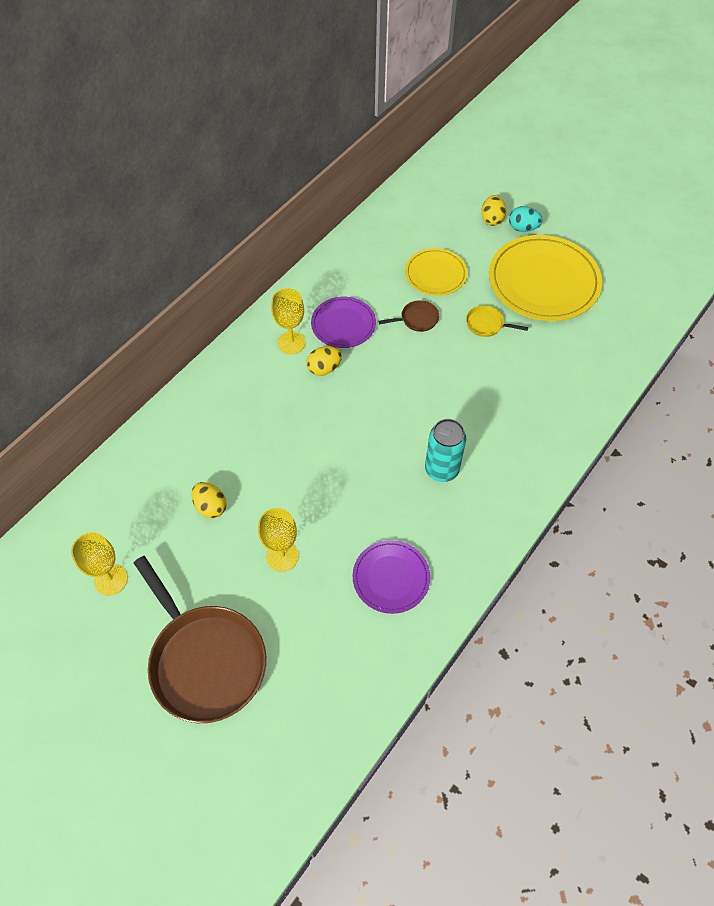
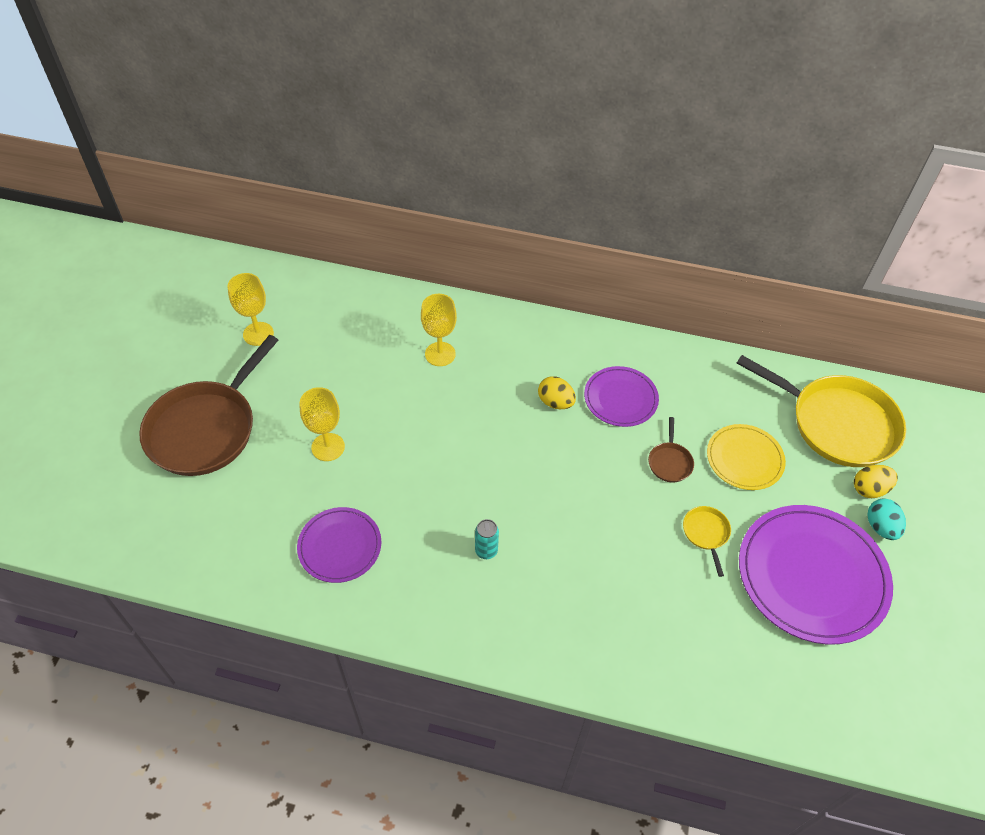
camera: 65 degrees right, 5 degrees down
(210, 506) = (356, 373): yellow egg -> none
(291, 343) = (571, 364): yellow goblet -> yellow goblet (440, 354)
(417, 319) = (670, 462): brown pan -> brown pan turned 45 degrees clockwise
(432, 209) = (838, 424): none -> yellow pan
(441, 470) = (486, 551): turquoise can -> turquoise can, size x0.57
(543, 281) = (812, 575): yellow plate -> purple plate

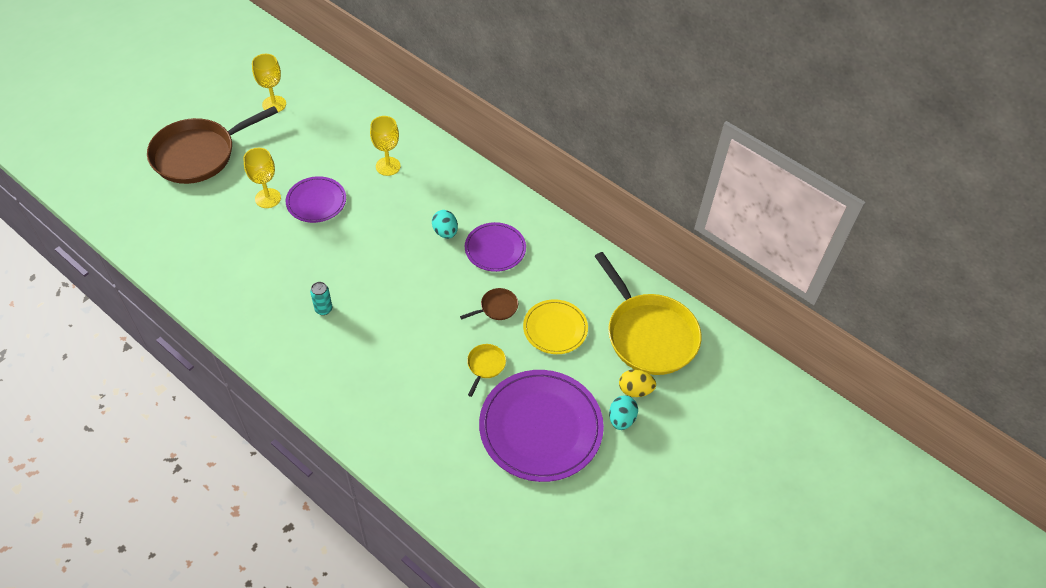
camera: 25 degrees right, 0 degrees up
(340, 546) = (231, 265): purple plate -> purple plate (316, 201)
(555, 402) = (445, 232): yellow egg -> turquoise egg
(670, 462) = (497, 307): brown pan -> brown pan turned 150 degrees counterclockwise

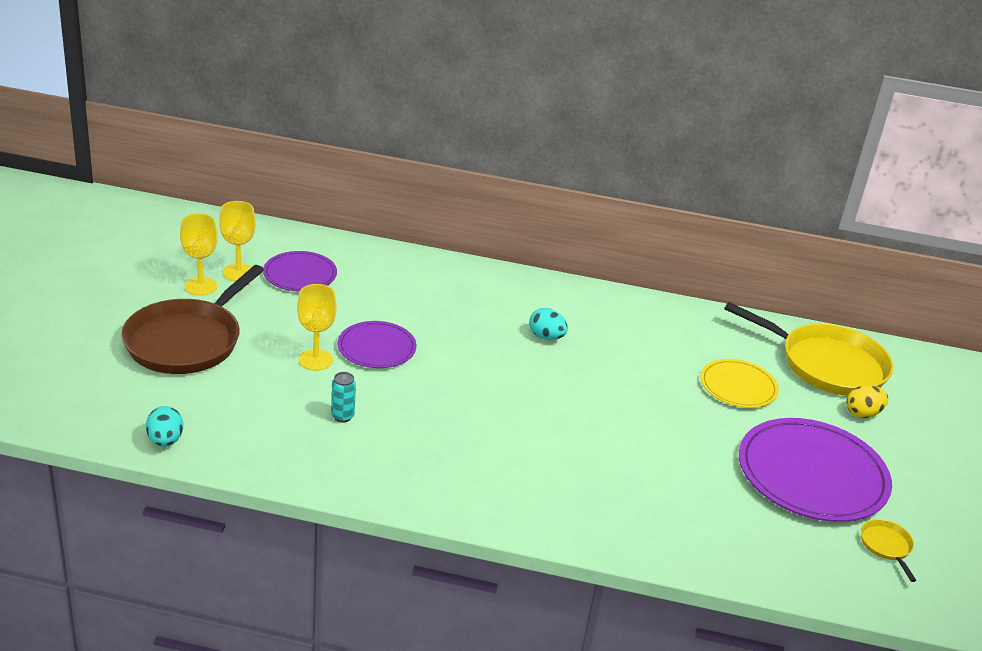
camera: 30 degrees left, 20 degrees down
(323, 309) = (483, 444): turquoise can -> turquoise can (342, 416)
(388, 166) = (426, 296): yellow goblet -> yellow goblet (201, 286)
(485, 365) = (704, 439): yellow pan -> yellow pan (886, 546)
(495, 249) = (611, 337): purple plate -> purple plate (300, 274)
(497, 307) = (664, 386): brown pan -> none
(621, 419) = (876, 442): turquoise egg -> turquoise egg (165, 441)

